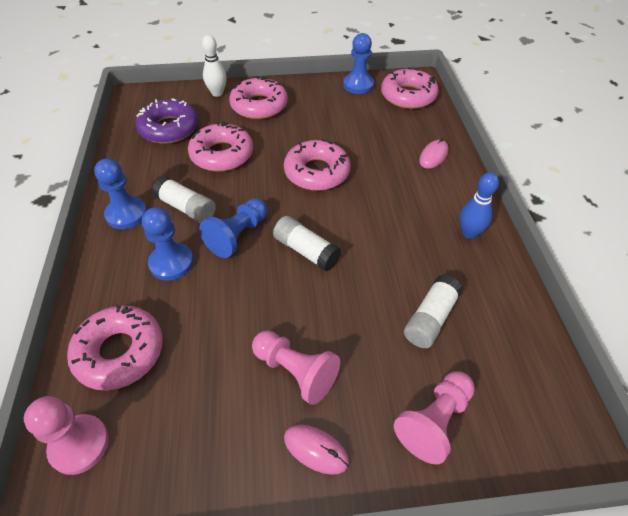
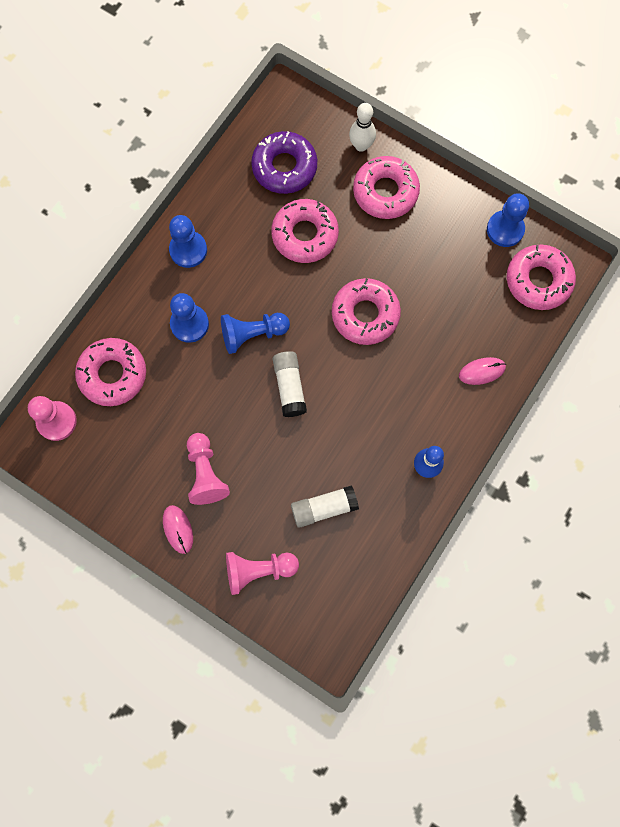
camera: 40 degrees right, 25 degrees up
(186, 208) = (235, 277): white glue stick -> none

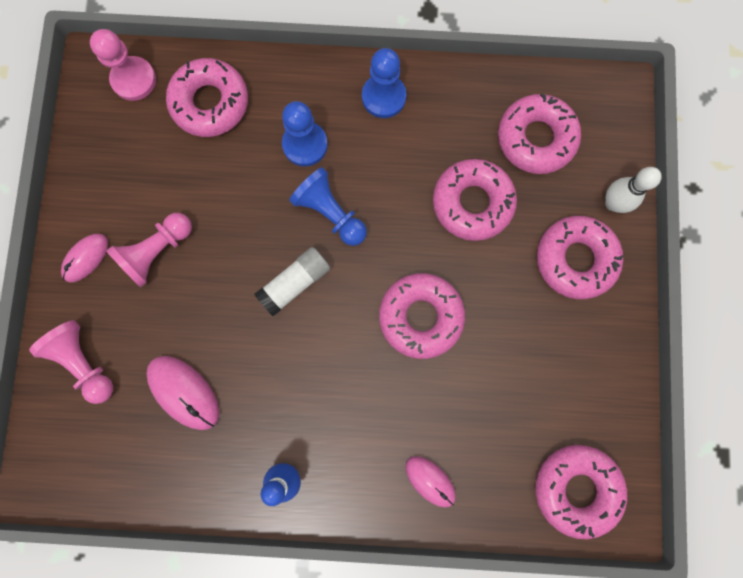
camera: 60 degrees right, 5 degrees up
(284, 167) = (536, 138): purple donut -> pink donut
(323, 508) = (184, 392): white glue stick -> pink mouse
(505, 229) = (614, 416): blue pawn -> none

